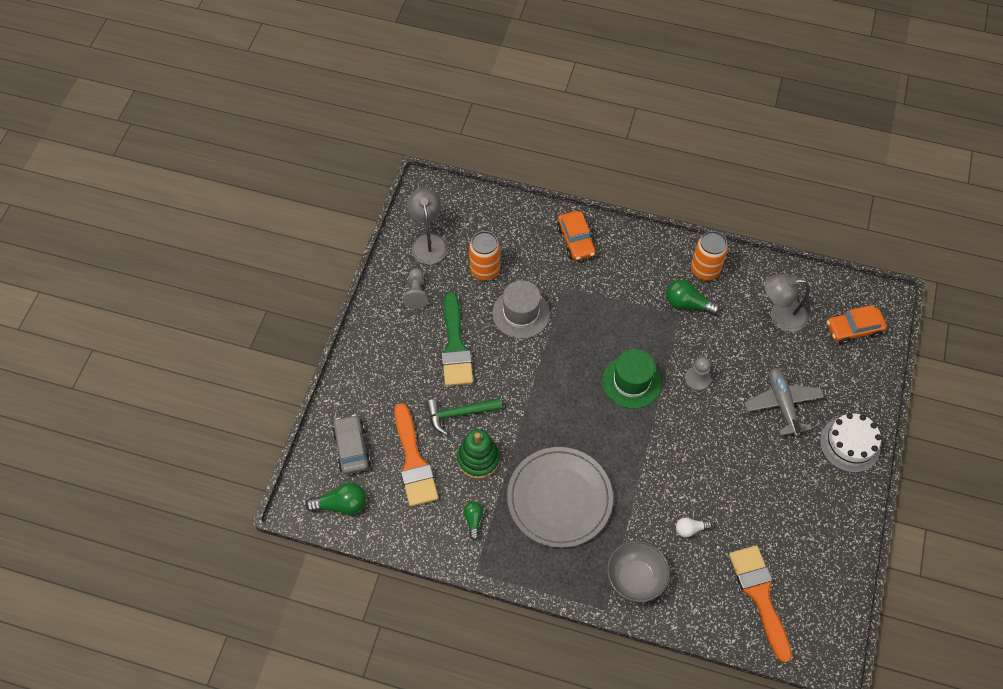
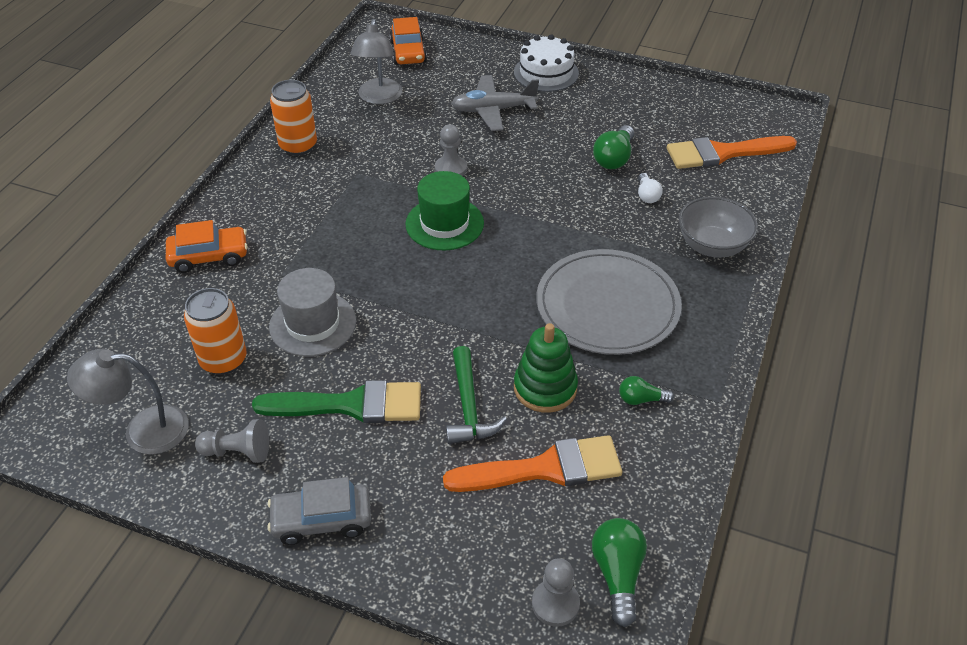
camera: 85 degrees left, 15 degrees down
(322, 471) = (555, 604): none -> grey pawn
(352, 448) = (515, 556): grey car -> grey car (322, 520)
(687, 304) = (343, 165): green light bulb -> green light bulb (614, 158)

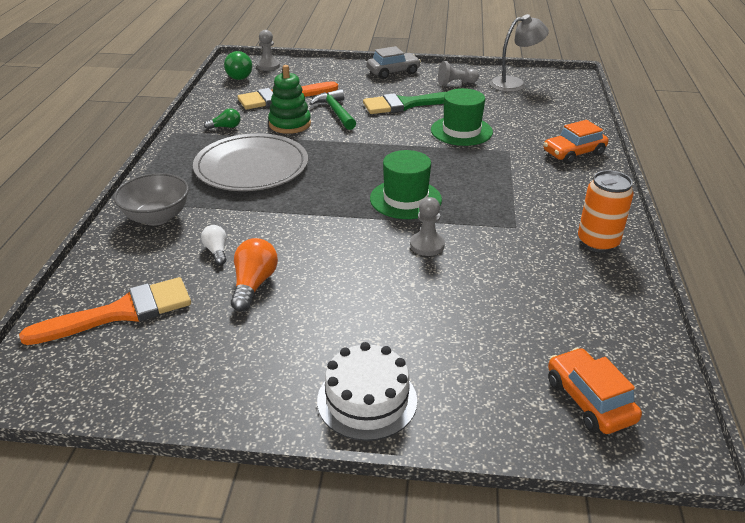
camera: 165 degrees right, 10 degrees down
(223, 360) = (501, 110): orange can -> none
(313, 324) = (461, 131): grey hat -> green hat
(379, 98) = (566, 314): grey lamp -> none
(493, 110) = (415, 322): grey plane -> none
(614, 158) = (253, 285): green light bulb -> orange light bulb

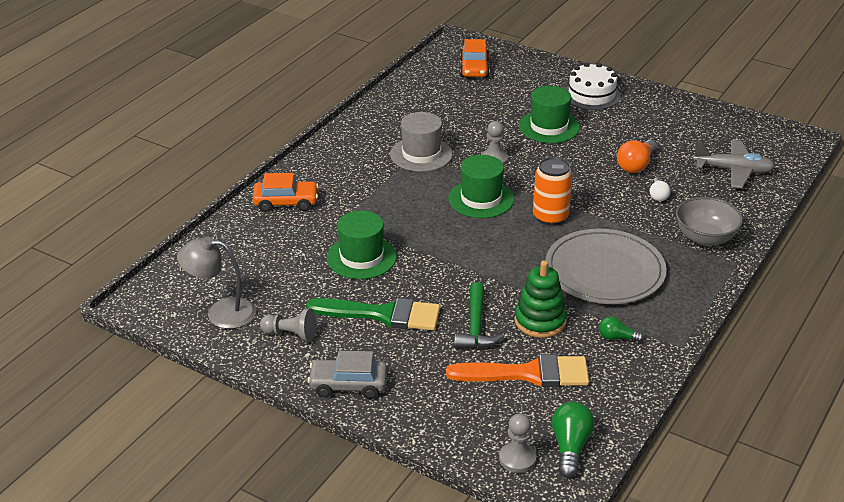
camera: 155 degrees left, 0 degrees up
(121, 312) = (733, 171): orange brush -> grey plane
(394, 313) = (549, 127): none -> green hat
(510, 230) = (421, 154): none -> grey hat
(597, 242) = (369, 131): orange can -> orange can (550, 217)

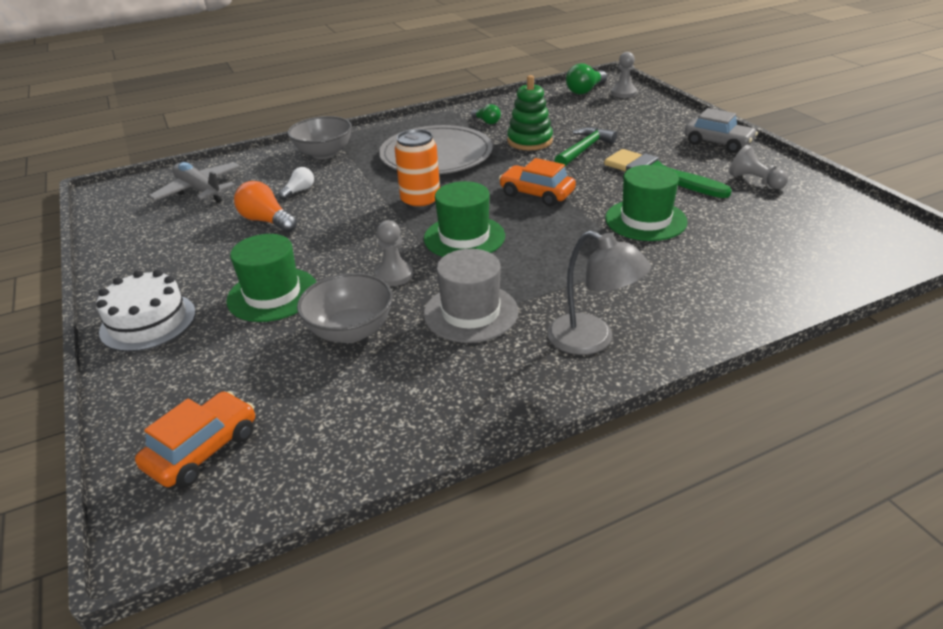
camera: 145 degrees left, 0 degrees up
(221, 312) = (824, 213): grey lamp -> grey lamp (592, 340)
(286, 202) = (703, 305): orange car -> orange car (537, 194)
(476, 125) = (350, 331): none -> grey bowl
(528, 374) = (573, 120): orange brush -> none
(636, 165) = (266, 221): orange light bulb -> orange light bulb turned 120 degrees counterclockwise

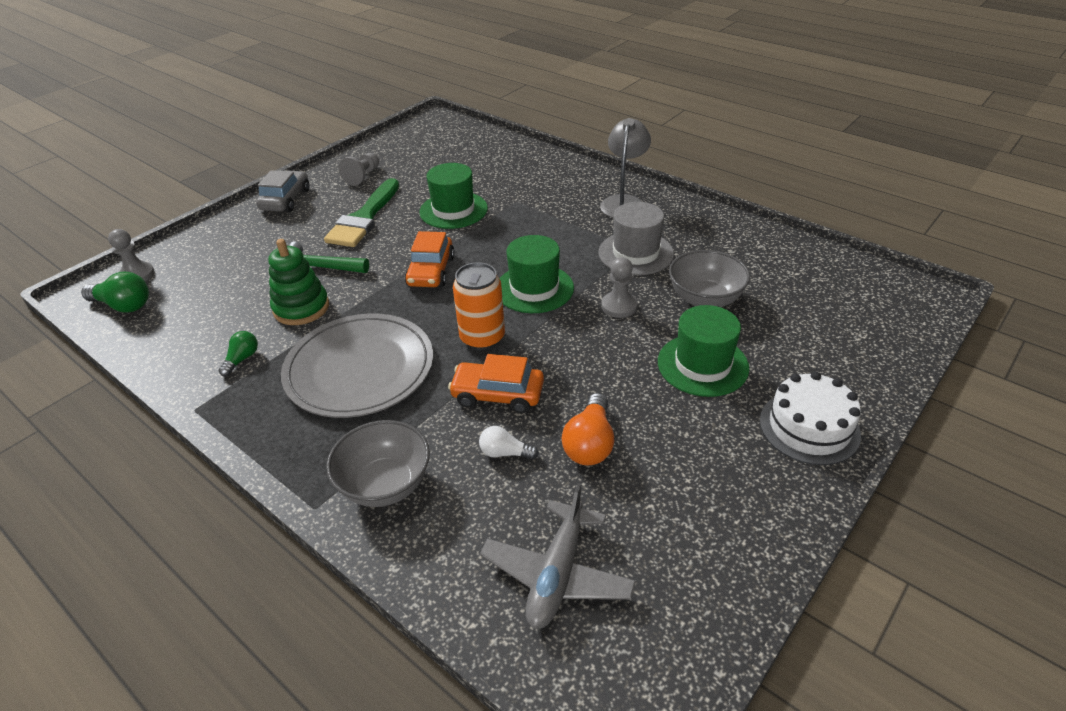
camera: 115 degrees left, 5 degrees up
(203, 450) = (867, 310): orange car -> orange car (498, 394)

